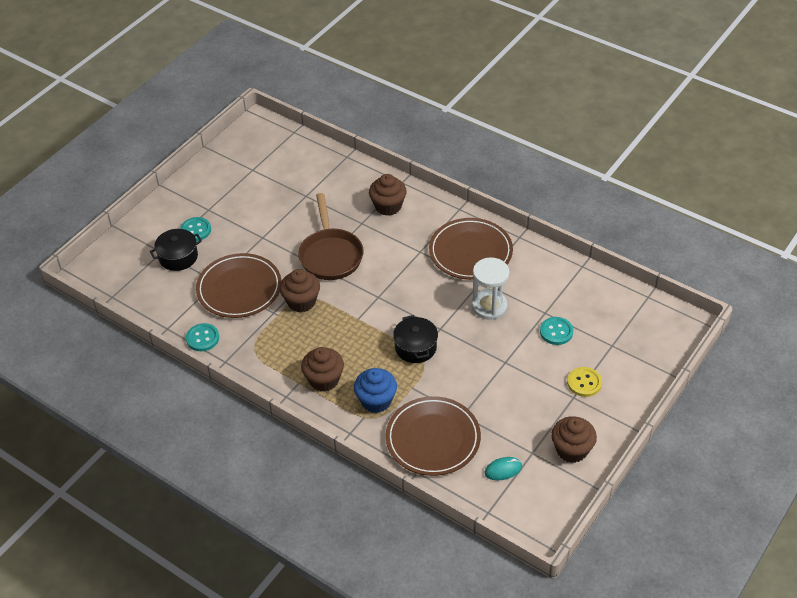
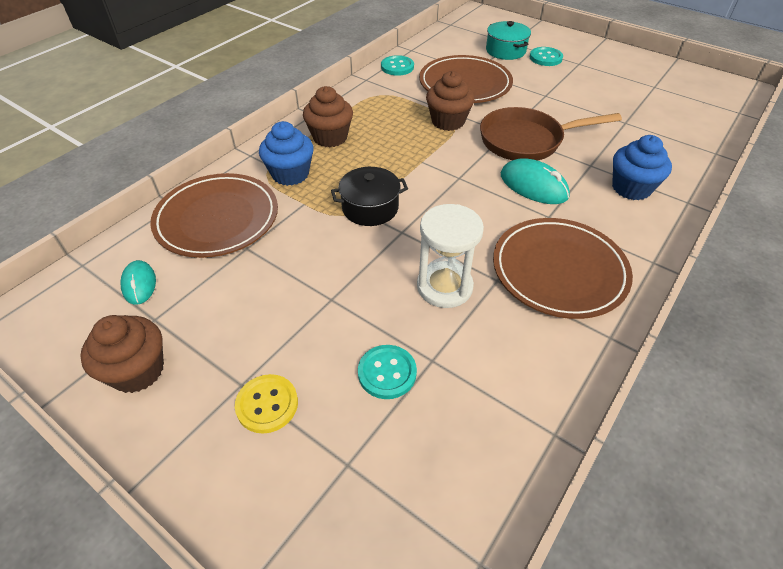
camera: 90 degrees right, 0 degrees up
(178, 257) = (505, 51): black pot -> turquoise pot
(387, 256) = (533, 186): none -> turquoise mouse
(388, 206) = (631, 188): brown cupcake -> blue cupcake

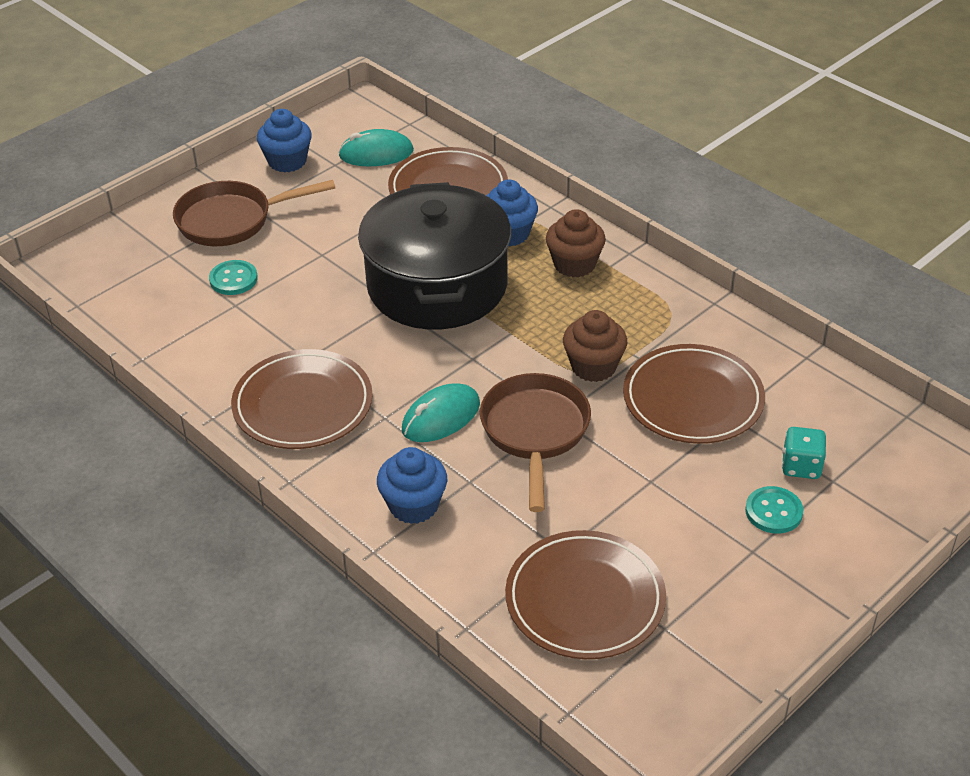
camera: 100 degrees right, 5 degrees down
(137, 371) = (287, 161): brown cupcake -> blue cupcake
(139, 284) = (376, 154): turquoise mouse -> turquoise mouse, size x1.58
(267, 404) = (232, 220): yellow button -> brown pan
(370, 208) = (437, 286): black pot -> black pot, size x2.31
(397, 67) = (749, 336): turquoise button -> none
(444, 287) = (311, 323): white hourglass -> none
(505, 51) = (801, 466): turquoise pot -> turquoise dice
(656, 112) = (585, 599): none -> brown plate

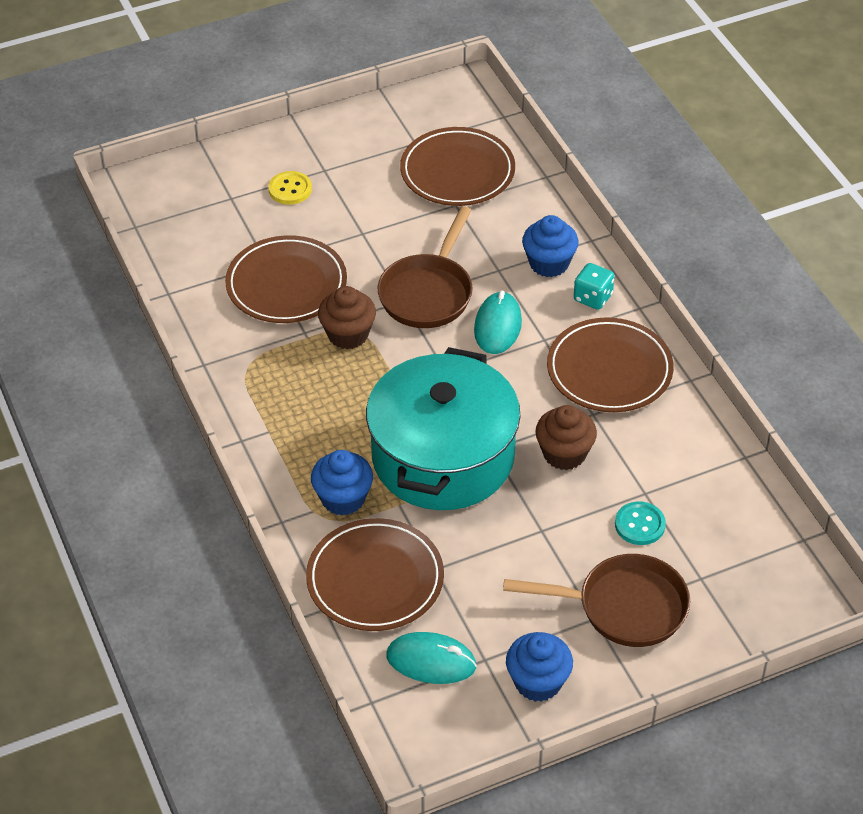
camera: 160 degrees left, 5 degrees up
(437, 286) = (443, 457): black pot -> turquoise pot
(441, 417) = (497, 326): turquoise mouse -> turquoise mouse turned 60 degrees counterclockwise
(574, 264) = (301, 442): brown cupcake -> brown cupcake (564, 454)
(773, 511) = (290, 189): turquoise button -> yellow button
(801, 466) = (245, 213): turquoise dice -> turquoise dice (593, 298)

